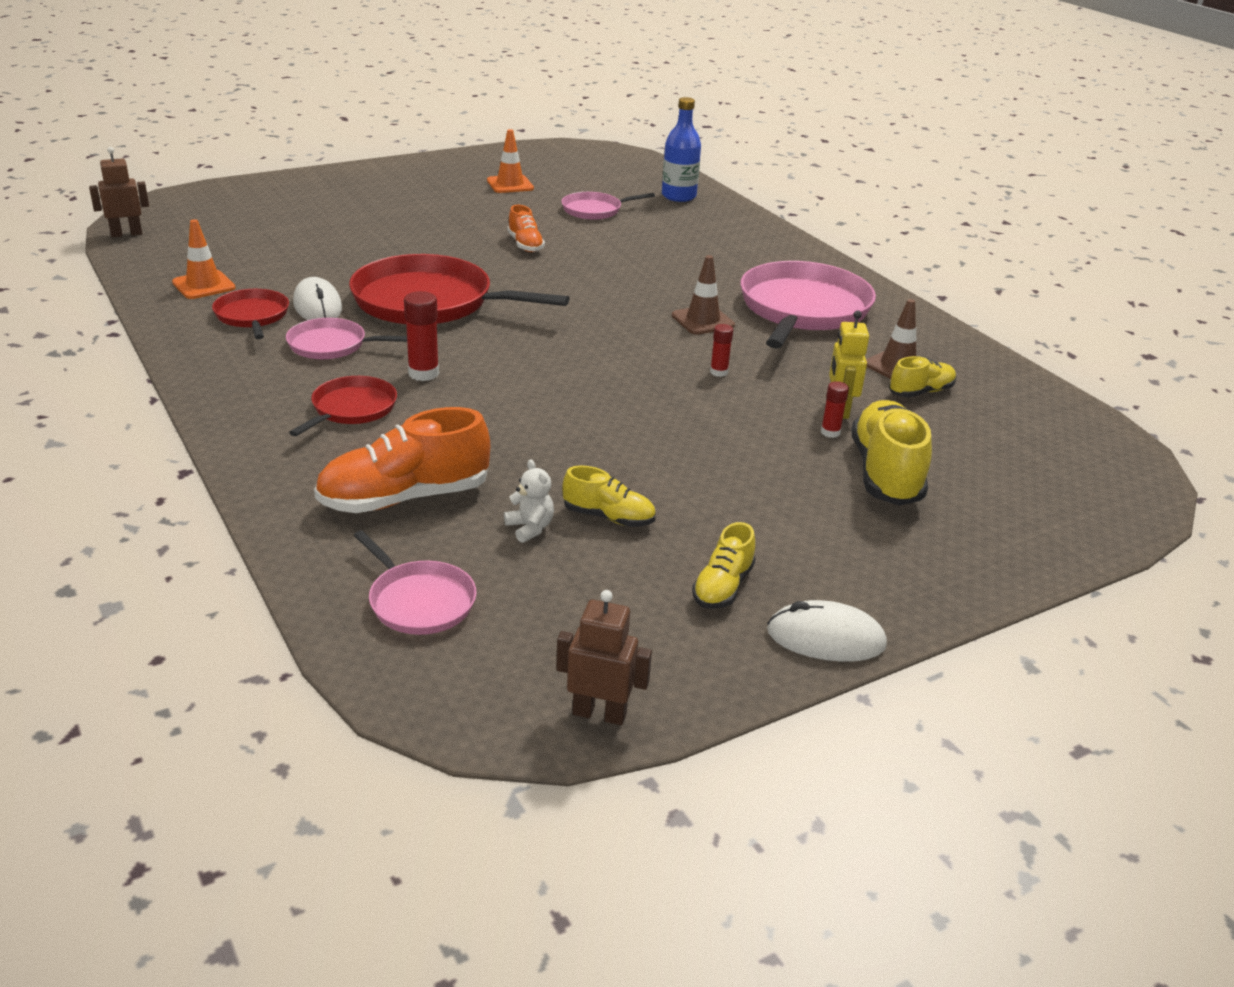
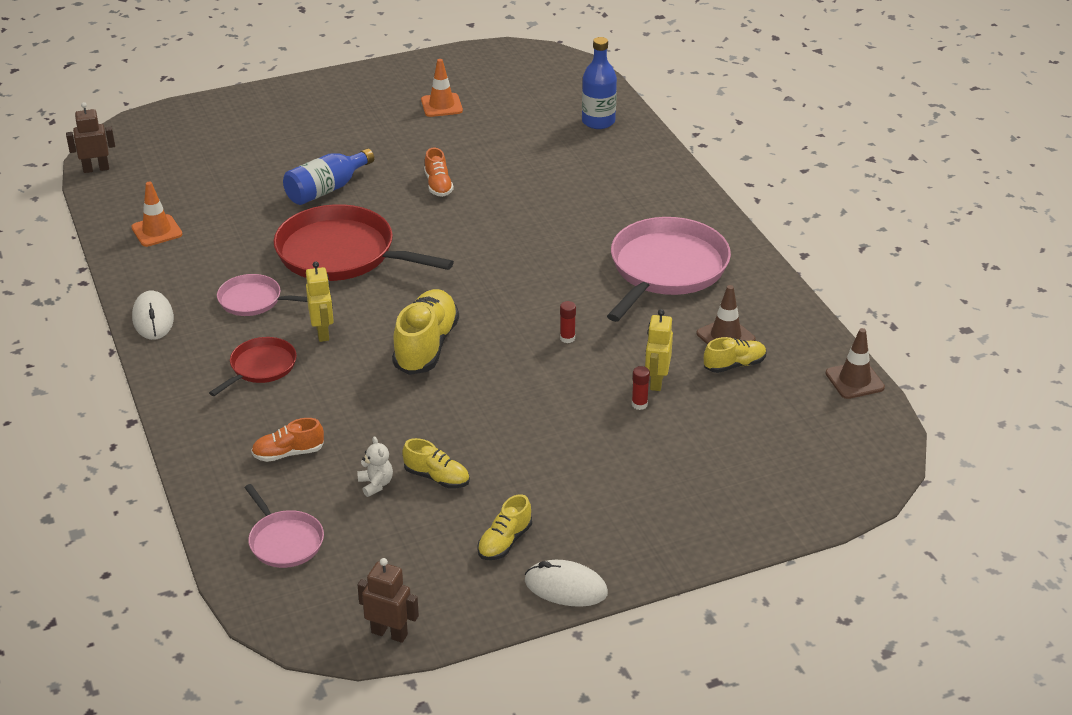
camera: 10 degrees right, 5 degrees up
(252, 316) = (193, 267): red pan -> none
(317, 306) = (247, 257): white mouse -> white mouse (153, 319)
(400, 249) = (326, 189): none -> blue bottle
(404, 498) = (288, 453): orange shoe -> orange shoe, size x0.55
(423, 373) = (323, 332): red glue stick -> yellow robot
(595, 210) = (513, 140): pink pan -> none
(702, 320) = (572, 280): brown traffic cone -> brown traffic cone (854, 380)
(885, 473) = (669, 446): yellow shoe -> yellow shoe (426, 346)

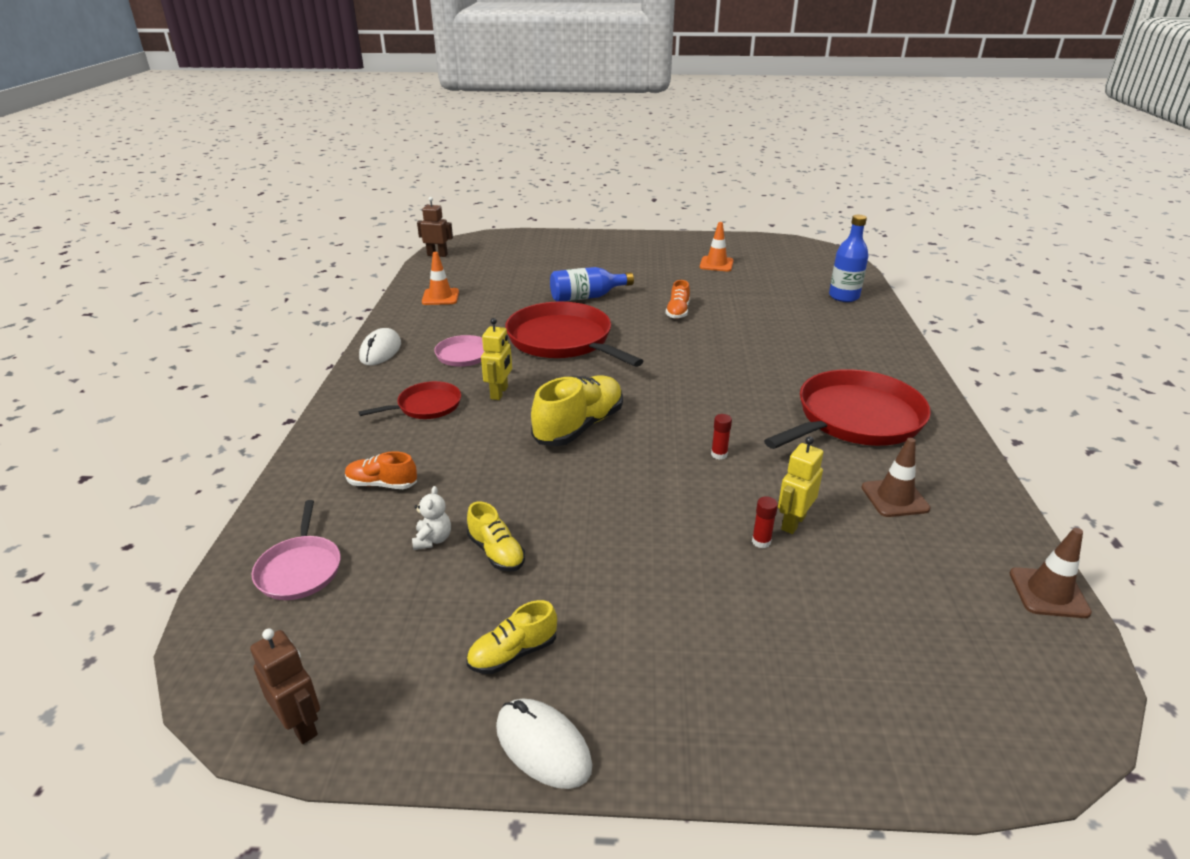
camera: 25 degrees right, 5 degrees down
(666, 269) = (854, 419): pink pan -> red pan
(734, 365) = (893, 531): yellow shoe -> none

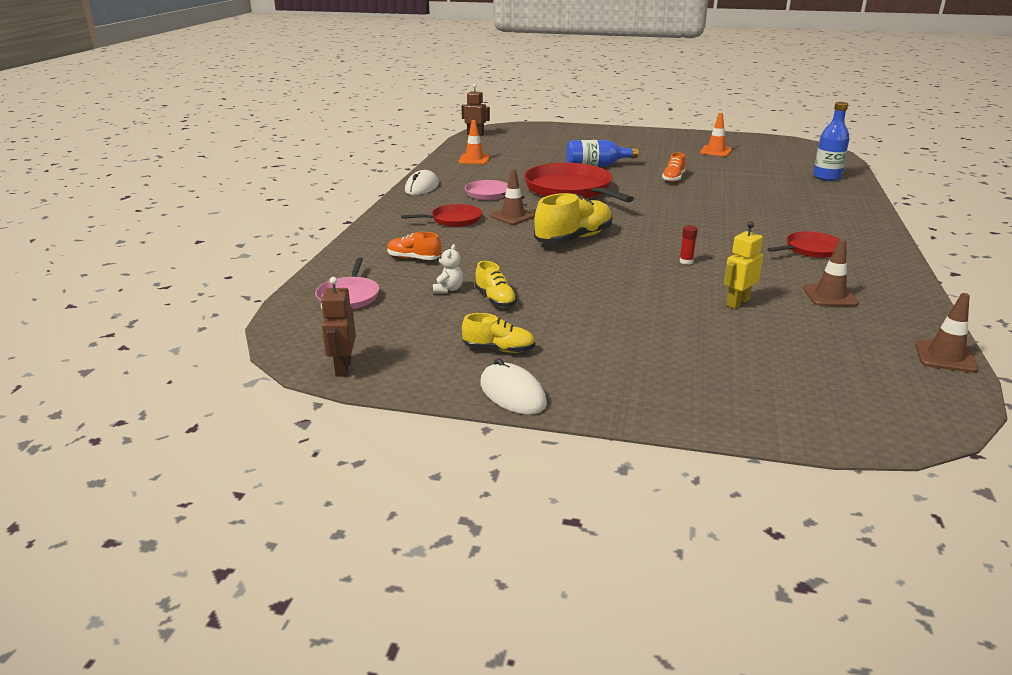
camera: 10 degrees right, 5 degrees down
(301, 724) = (343, 368): brown robot -> brown robot turned 150 degrees counterclockwise
(499, 393) = (513, 216): yellow robot -> brown traffic cone
(513, 653) = (499, 349): yellow shoe -> yellow shoe turned 150 degrees counterclockwise
(761, 541) = (707, 310): red glue stick -> none
(854, 419) = (810, 249): red pan -> red pan, size x0.52

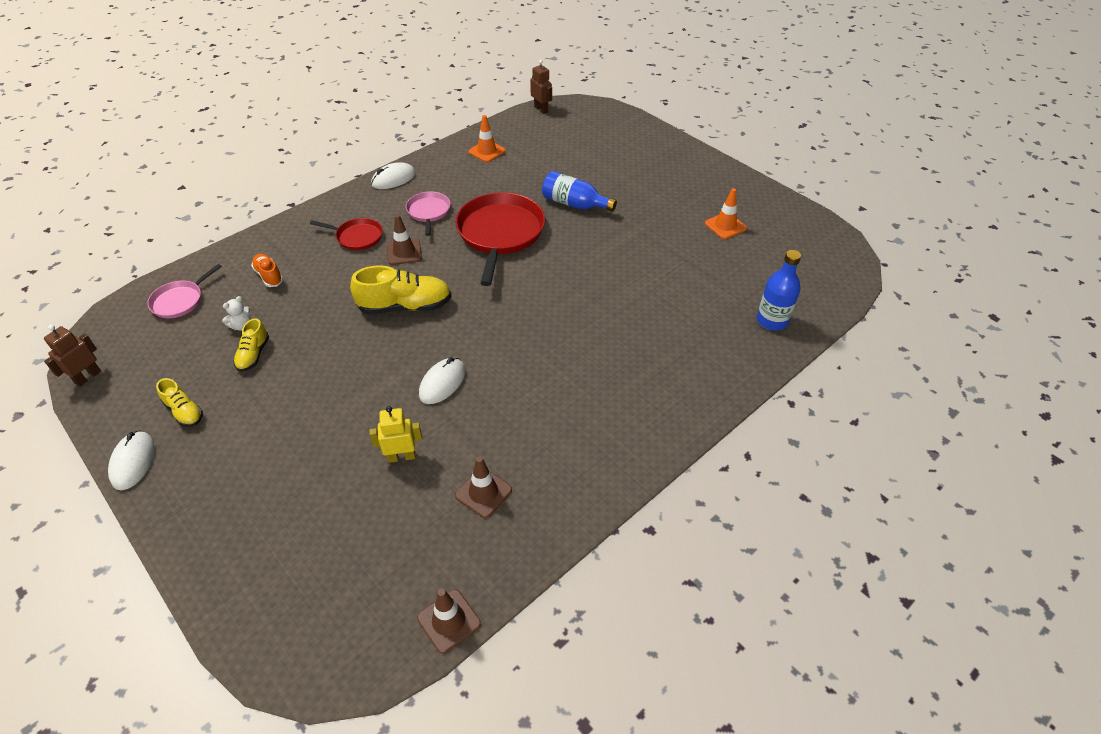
camera: 35 degrees right, 20 degrees up
(673, 178) = (613, 255): orange shoe -> none
(686, 262) = (442, 383): red glue stick -> white mouse
(810, 249) = (568, 423): red pan -> none

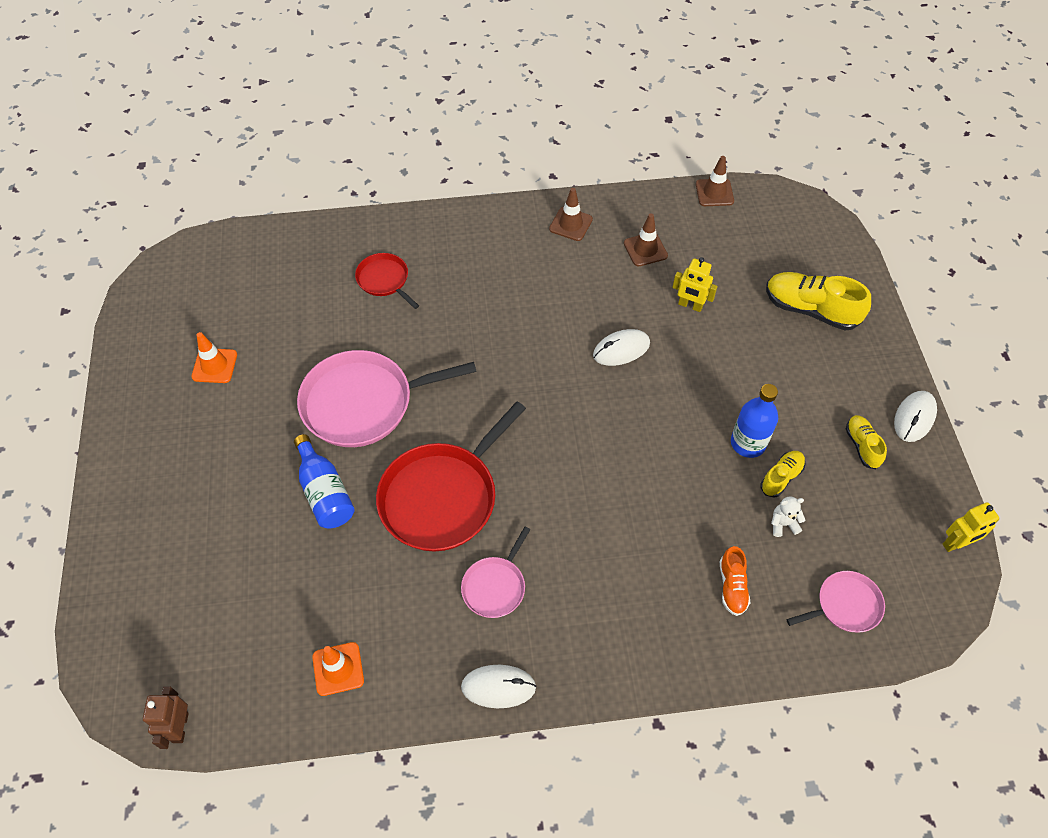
camera: 145 degrees left, 10 degrees up
(88, 377) = (956, 543): brown robot -> yellow robot
(357, 237) = (603, 593): red pan -> red pan (384, 280)
(404, 252) = (564, 532): brown traffic cone -> brown traffic cone (570, 224)
(405, 306) = (606, 453): yellow shoe -> yellow shoe (810, 310)
(605, 253) = (363, 403): none -> pink pan
(772, 320) = (305, 252): blue bottle -> blue bottle (748, 443)

